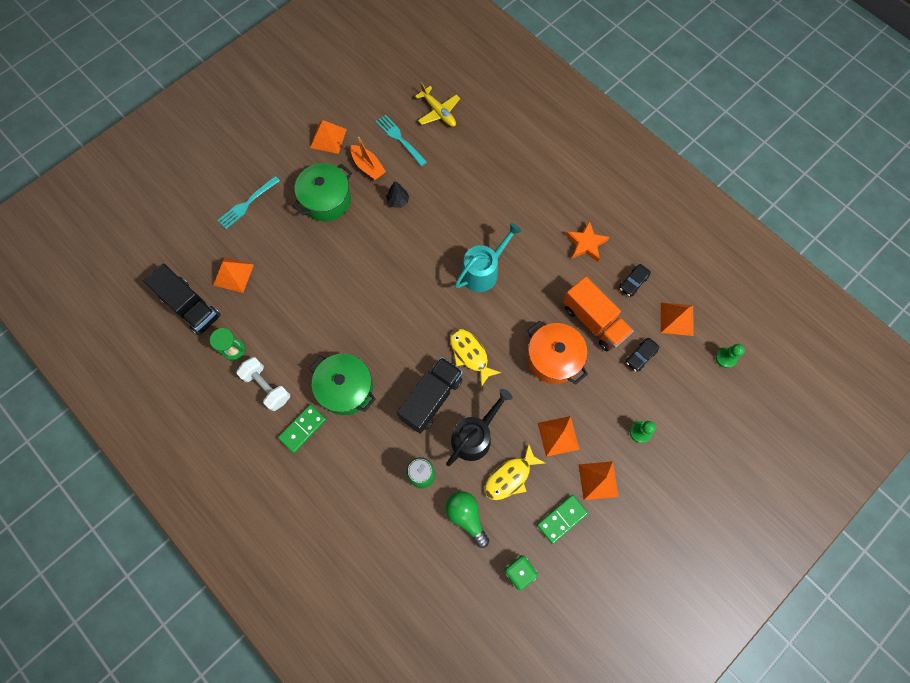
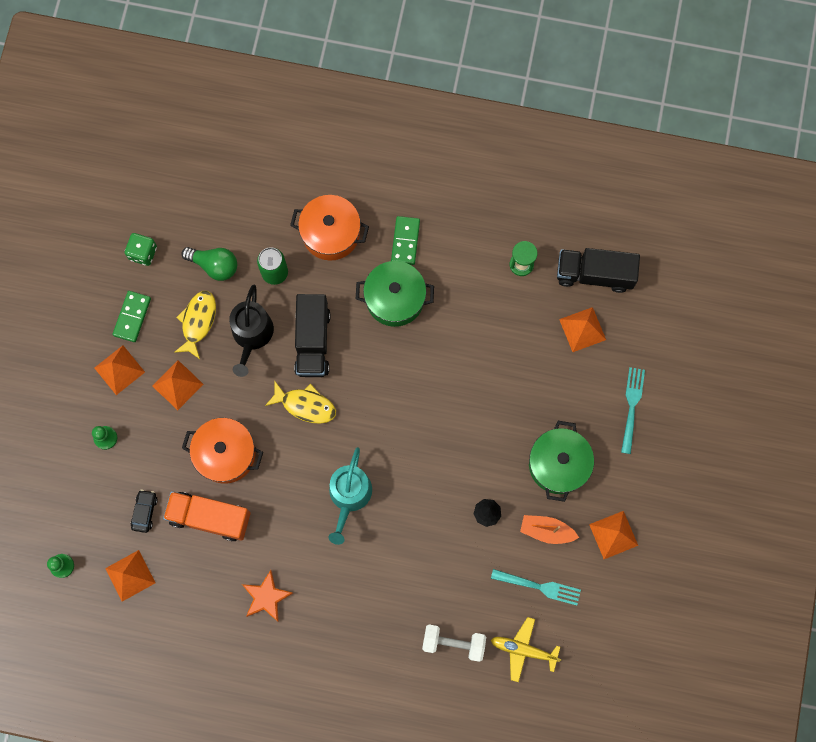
camera: 145 degrees right, 5 degrees up
(267, 387) = (465, 253): white dumbbell -> white dumbbell (453, 643)
(355, 477) = (331, 233): none -> orange pot
(633, 282) = (194, 586): black car -> none

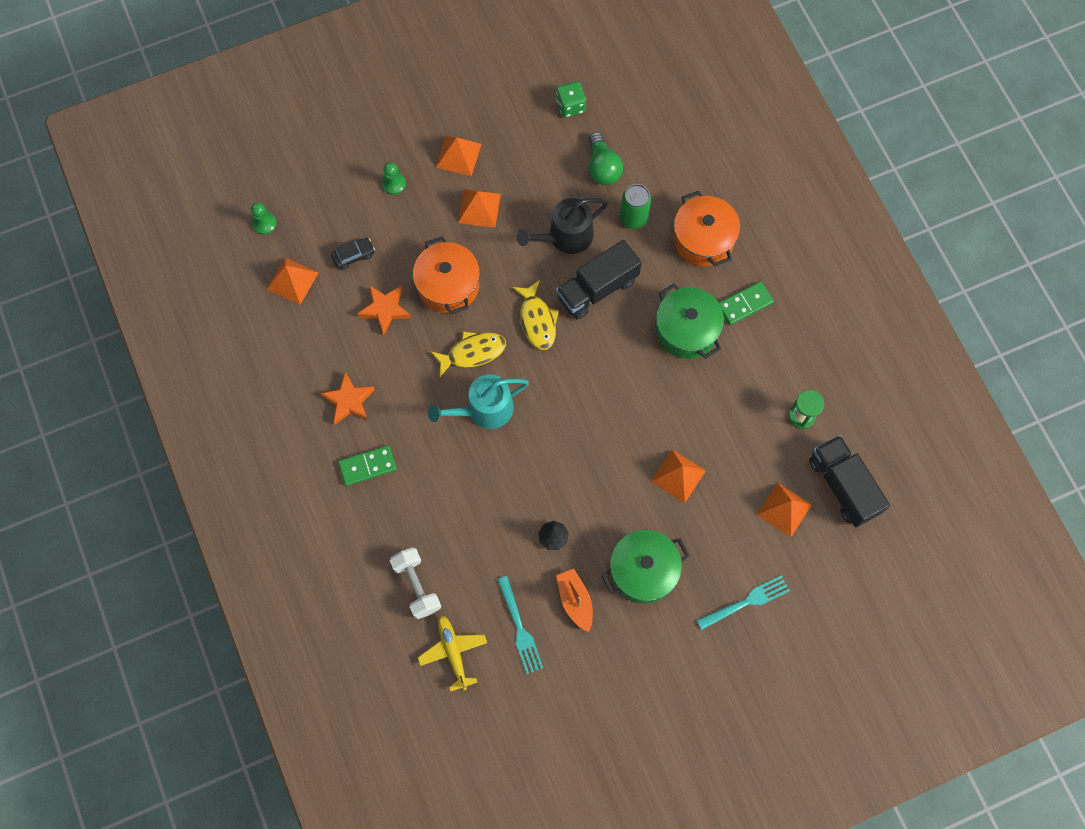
camera: 55 degrees right, 5 degrees down
(132, 317) = (510, 135): green domino -> green domino (367, 466)
(198, 322) = (544, 187): yellow fish -> yellow fish (472, 353)
(210, 517) = (385, 309): orange truck -> orange star
(613, 535) = (615, 664): orange pyramid -> orange pyramid (678, 476)

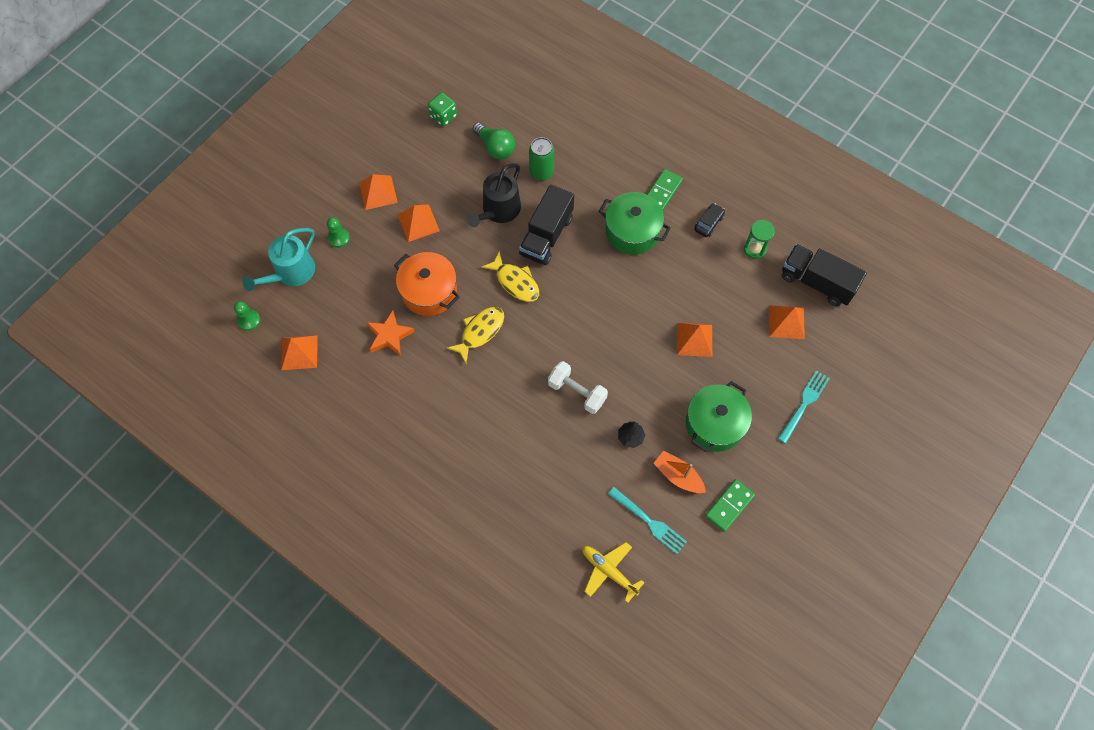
camera: 30 degrees left, 5 degrees down
(349, 401) = (403, 421): orange star -> none
(353, 255) = (339, 308): black car -> black car (708, 223)
(367, 466) = (449, 463): green domino -> green domino (729, 505)
(416, 586) = (547, 535): white dumbbell -> white dumbbell (577, 392)
(484, 409) = (516, 370): turquoise watering can -> turquoise watering can (291, 273)
(703, 239) = (602, 161): orange pot -> none

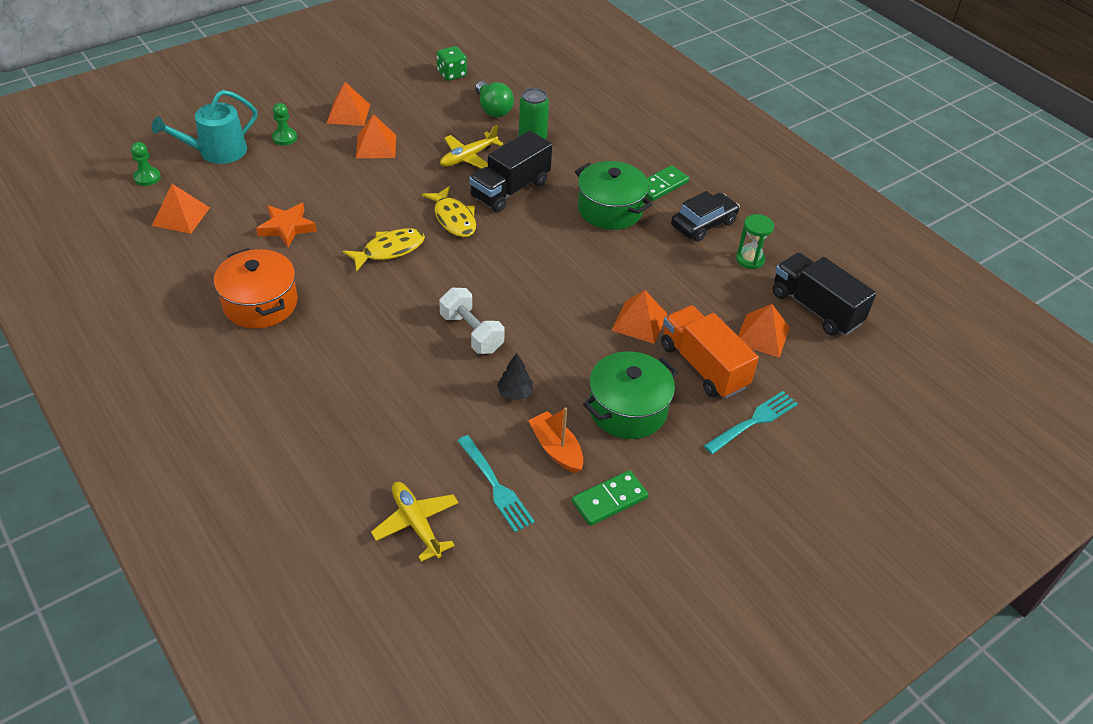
camera: 15 degrees right, 20 degrees down
(429, 292) = (353, 203): orange pot -> orange pot (260, 303)
(498, 210) = (468, 157): black watering can -> yellow plane
(708, 223) = (703, 224): black car -> black car, size x1.56
(754, 366) = (703, 366): none -> orange truck

